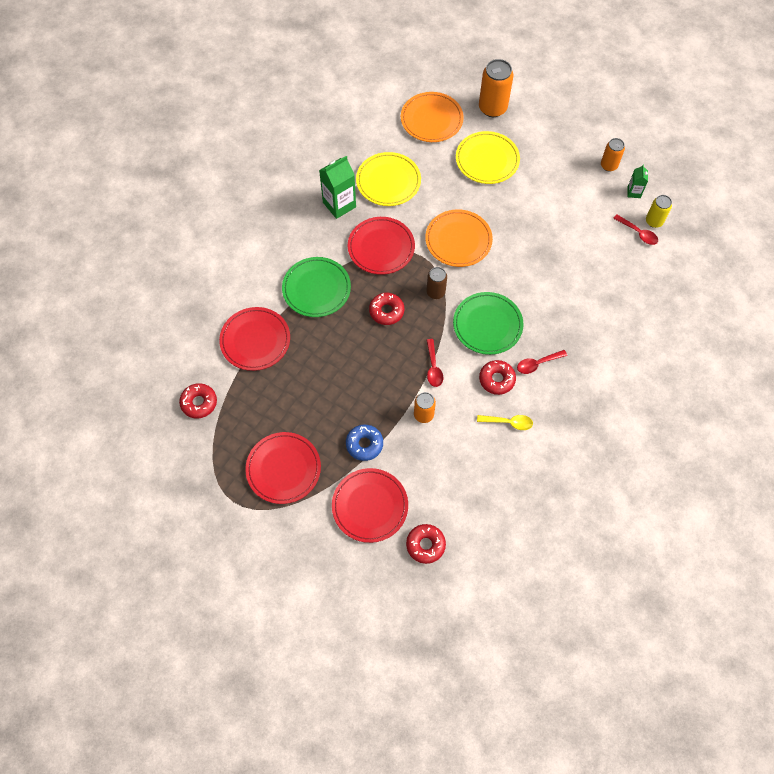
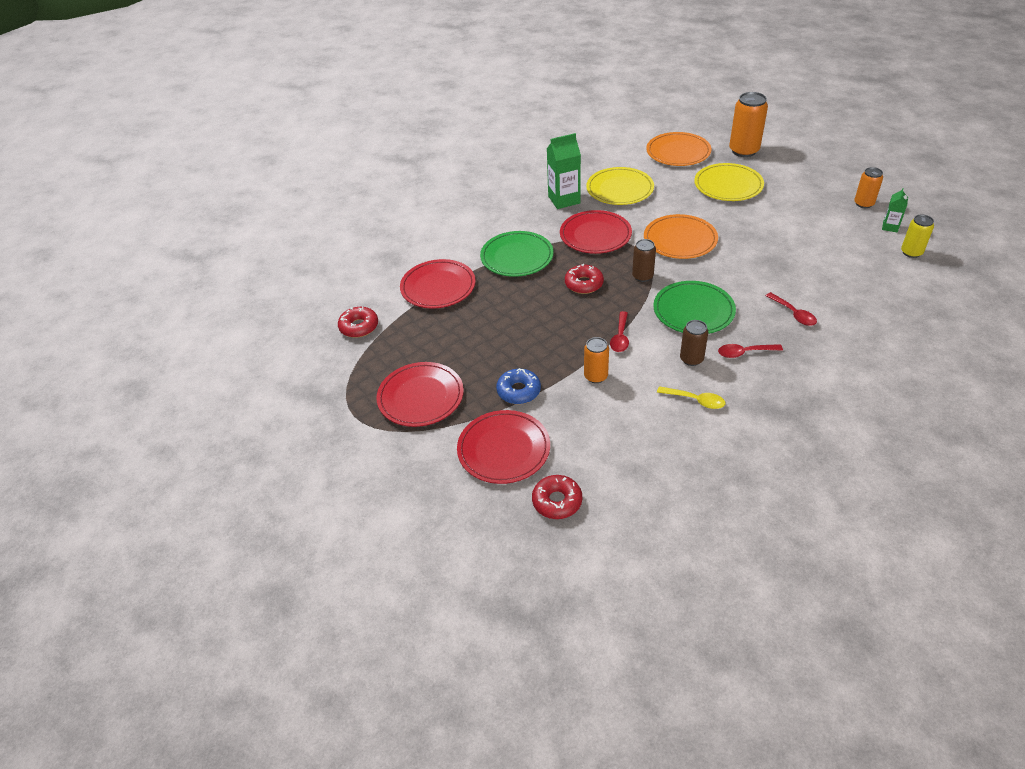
camera: 20 degrees right, 20 degrees down
(496, 379) = (691, 359): red donut -> brown can
(638, 233) = (890, 259): red spoon -> red spoon (793, 314)

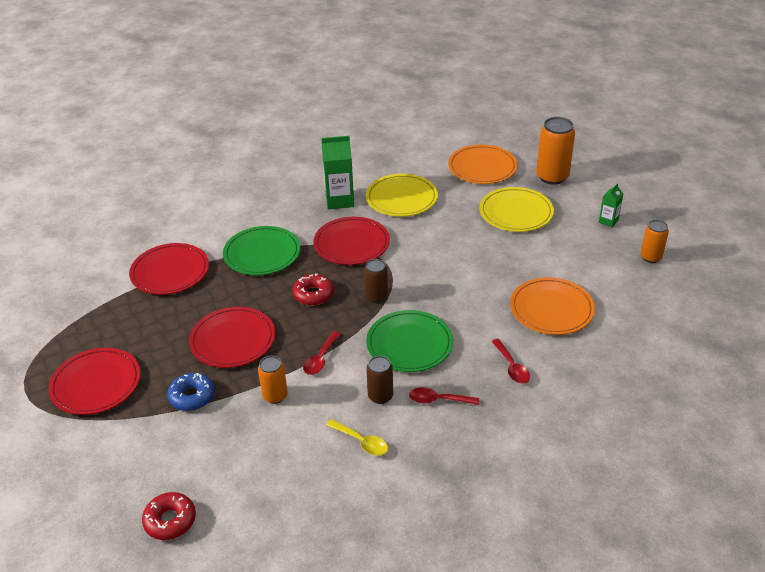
camera: 10 degrees right, 5 degrees down
(359, 327) = (75, 300): red donut -> none
(503, 449) = (147, 455): red plate -> red plate (233, 340)
(680, 240) = (435, 264): orange plate -> orange plate (551, 309)
(890, 227) = (666, 288): green carton -> green carton (608, 221)
(911, 252) = (674, 321): yellow can -> none

